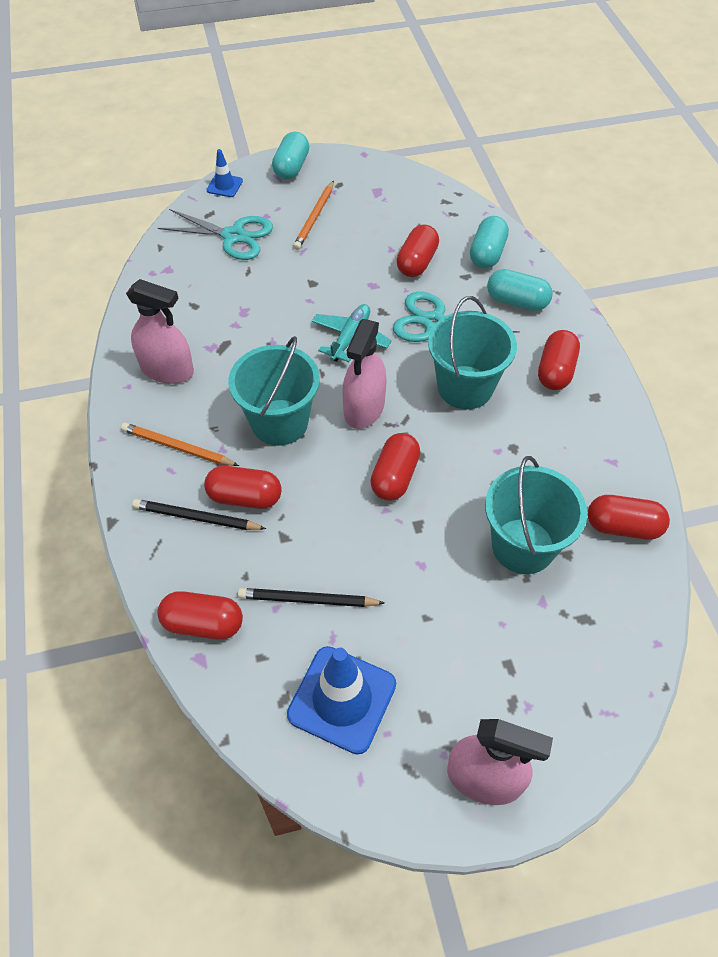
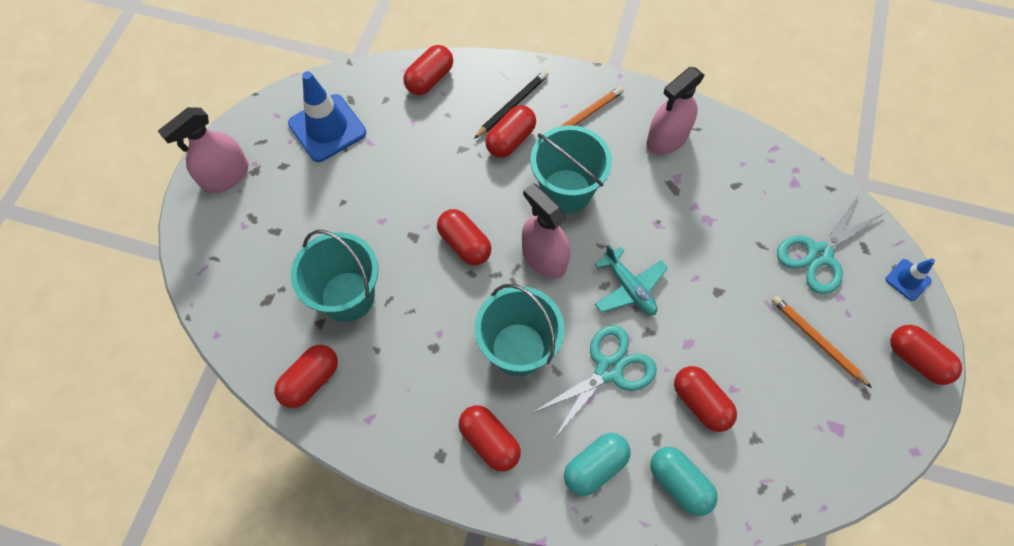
camera: 120 degrees right, 10 degrees up
(291, 167) = (916, 359): turquoise capsule -> red capsule
(308, 600) = (404, 141): black pencil -> none

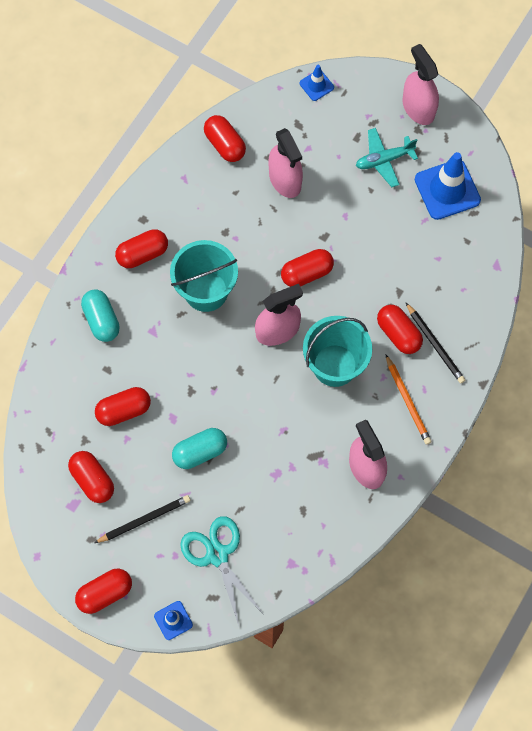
camera: 105 degrees right, 5 degrees up
(207, 292) = (316, 85): none -> blue traffic cone
(347, 296) = (285, 180): turquoise bucket -> pink spray bottle
(430, 79) = (480, 281): red capsule -> red capsule (92, 480)
(609, 370) = (169, 352): turquoise scissors -> none
(629, 288) = (232, 388): turquoise plane -> turquoise plane (384, 160)
(679, 483) = (71, 374): turquoise capsule -> turquoise capsule (200, 452)
(817, 341) = (144, 519): orange pencil -> black pencil

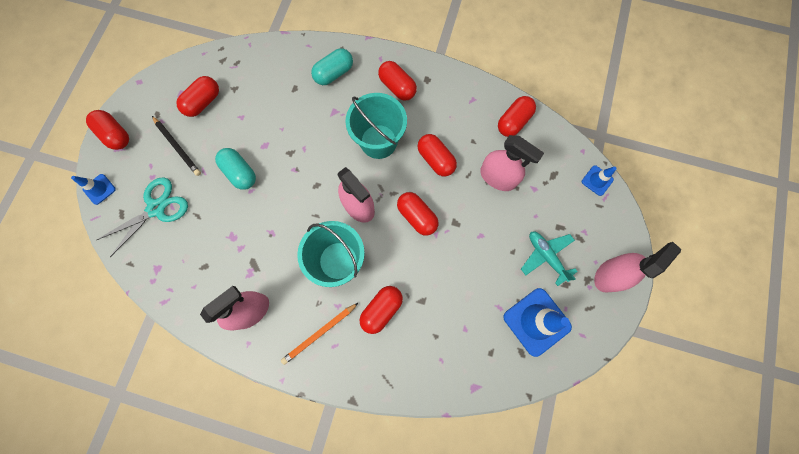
camera: 75 degrees right, 5 degrees up
(124, 410) = (263, 109): red capsule -> red capsule (435, 160)
(285, 180) = (497, 177): pink spray bottle -> pink spray bottle turned 105 degrees counterclockwise
(435, 344) = (380, 346): black pencil -> none

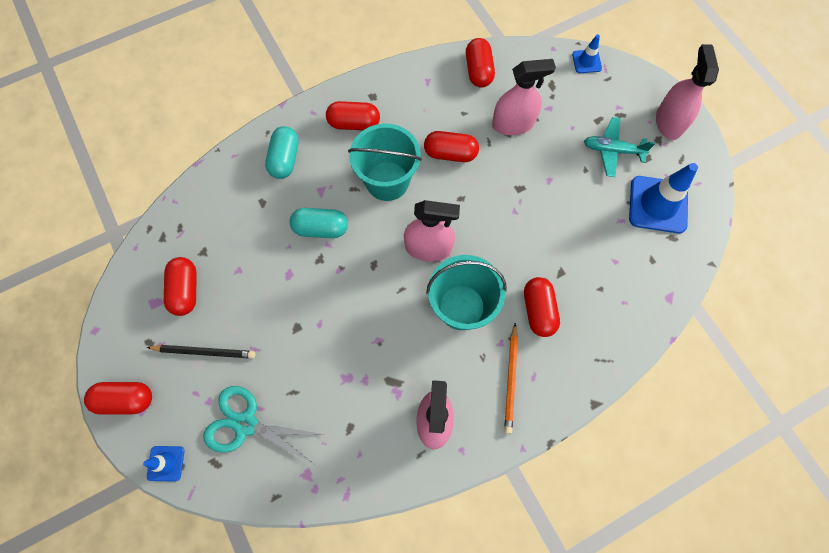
camera: 45 degrees left, 5 degrees down
(156, 208) = (246, 424): turquoise scissors -> turquoise scissors turned 75 degrees counterclockwise
(240, 173) = (292, 318): turquoise capsule -> turquoise capsule (321, 228)
(417, 216) = (485, 211): red capsule -> none

